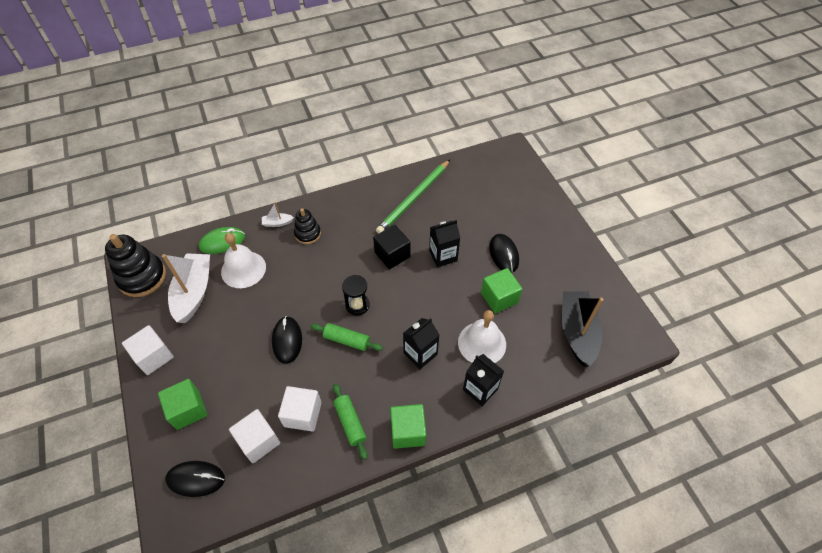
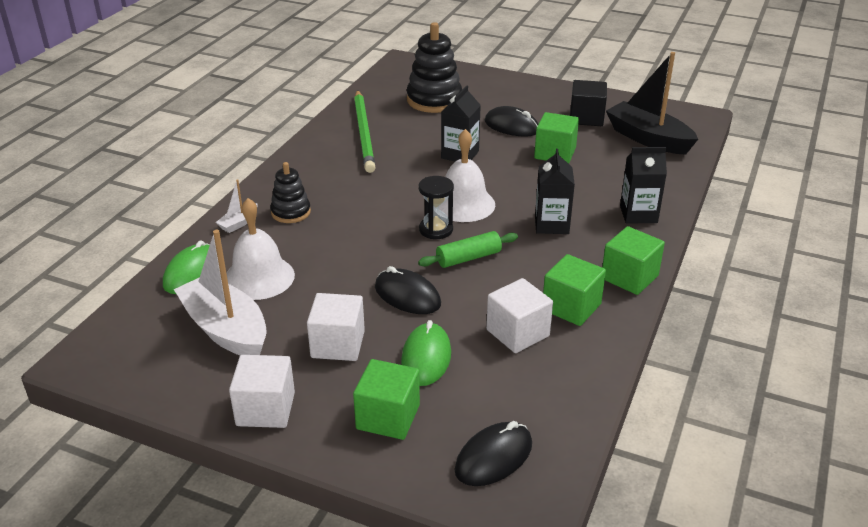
camera: 45 degrees left, 20 degrees down
(142, 277) = (126, 360): black stacking toy -> black stacking toy (434, 100)
(245, 389) = (426, 357): none -> green mouse
(258, 441) = (508, 381): white cube -> white cube (338, 344)
(350, 423) = (571, 307): green rolling pin -> green cube
(392, 254) = (409, 179): black cube -> black cube (586, 118)
(482, 343) = (590, 187): white bell -> white bell (463, 204)

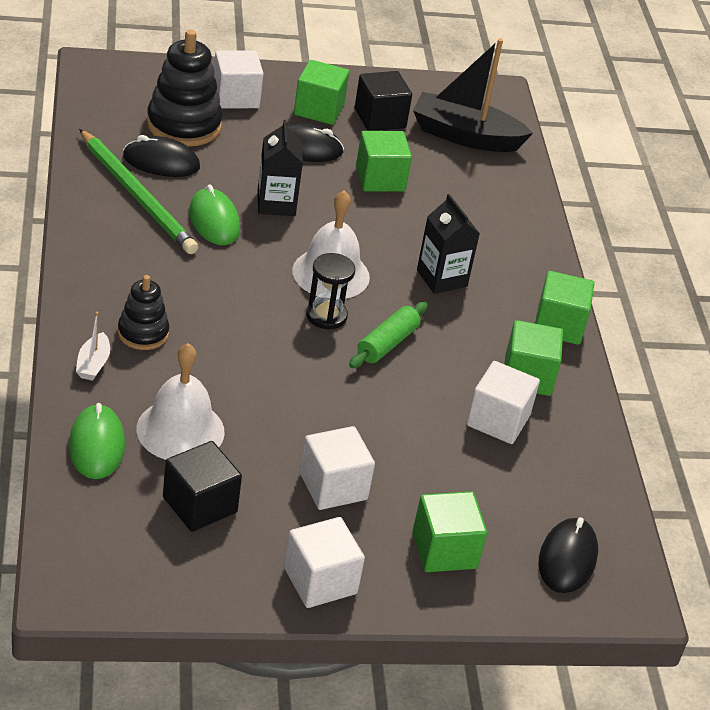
camera: 35 degrees left, 5 degrees up
(226, 329) = (200, 505): white boat -> black cube
(407, 296) = (359, 408): black mouse -> black mouse (161, 162)
(426, 357) = (432, 475): green mouse -> green mouse (214, 221)
(486, 90) = (235, 97): none -> white cube
(542, 106) = (319, 109): none -> green cube
(638, 214) = (518, 243): black carton -> none

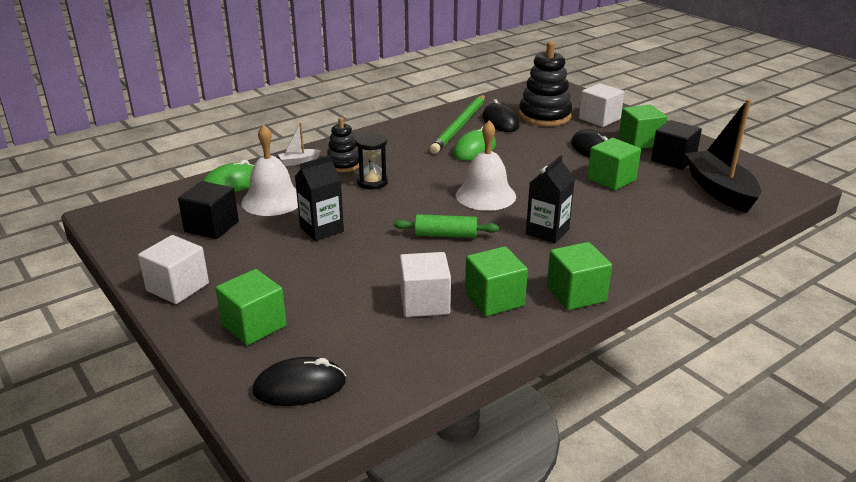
camera: 65 degrees right, 10 degrees down
(276, 204) = (523, 159): black carton -> black carton (321, 229)
(326, 316) = (441, 207): black hourglass -> black hourglass (372, 182)
(333, 486) = (275, 262): white cube -> none

